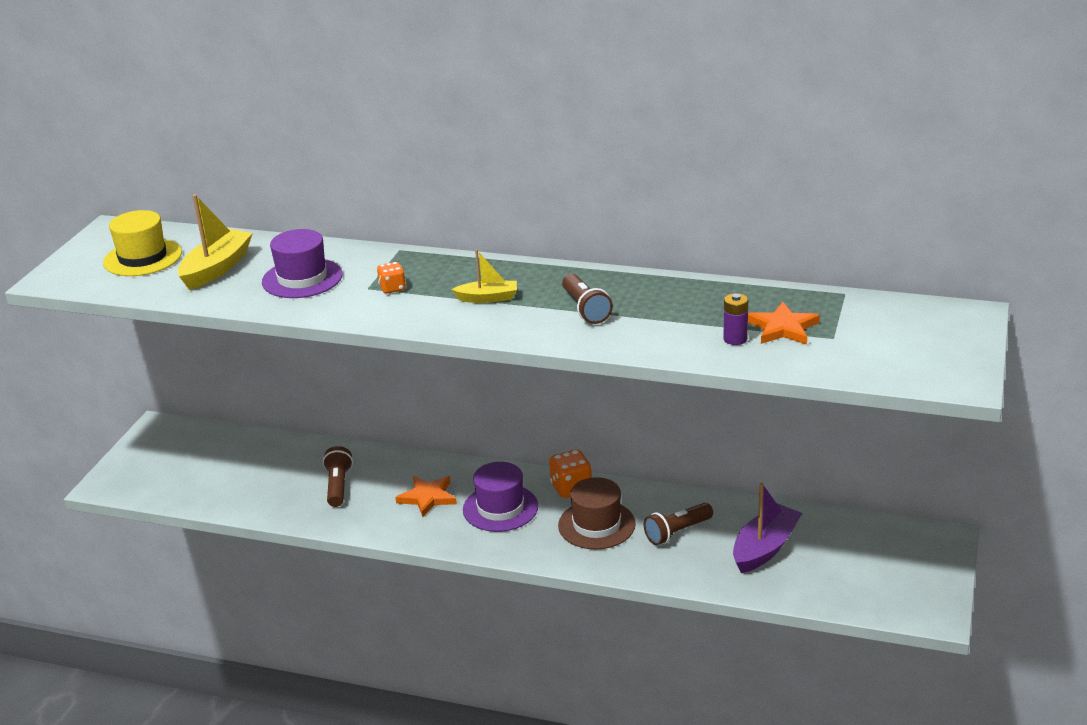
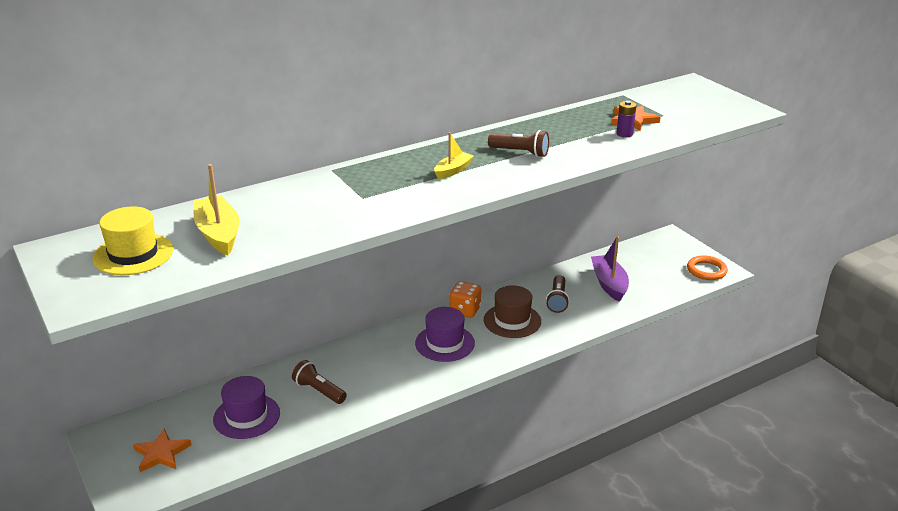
camera: 50 degrees left, 0 degrees up
(302, 278) = (302, 212): purple hat -> purple hat (246, 416)
(392, 288) = (380, 191): orange dice -> none
(428, 497) = (390, 363): orange star -> orange star (161, 453)
(912, 602) = (706, 270): none -> orange ring

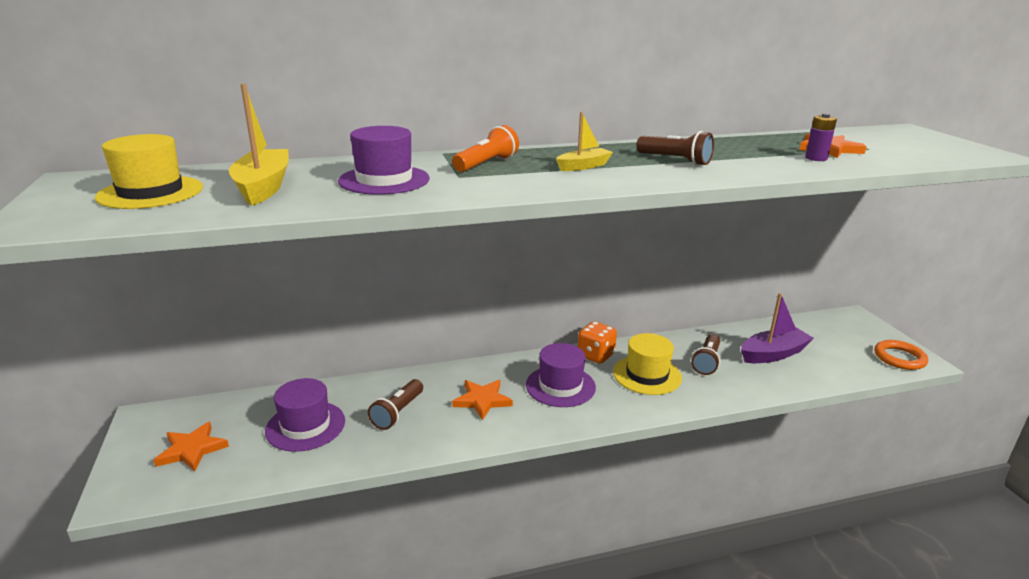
camera: 15 degrees right, 5 degrees down
(307, 211) = (384, 180): none -> purple hat
(319, 391) = (397, 413): brown flashlight -> brown flashlight turned 120 degrees counterclockwise
(376, 179) = (486, 164): none -> orange flashlight
(385, 367) = (482, 400): none -> orange star
(512, 321) = (647, 375): brown hat -> yellow hat
(609, 284) = (773, 354): purple boat -> purple boat turned 60 degrees clockwise

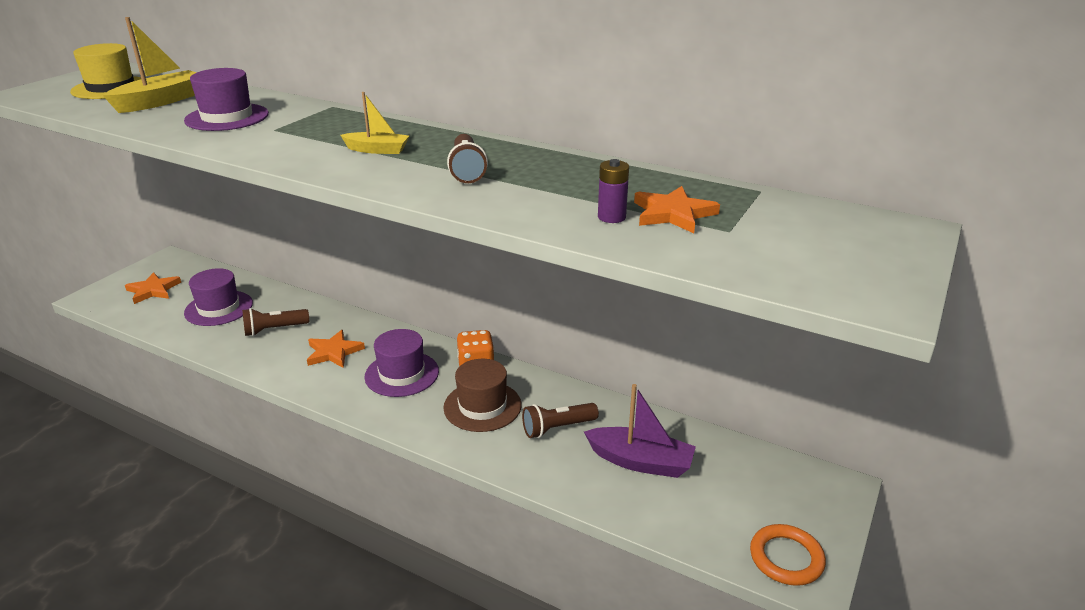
camera: 45 degrees right, 5 degrees up
(486, 164) = (323, 125): orange flashlight -> none
(647, 375) = (482, 406): yellow hat -> brown hat

